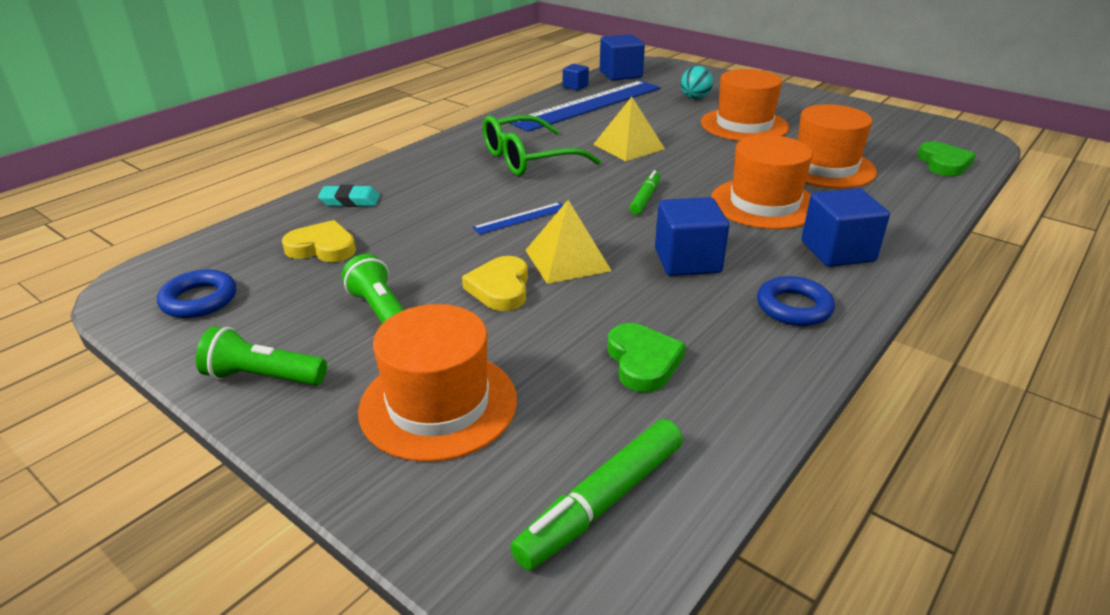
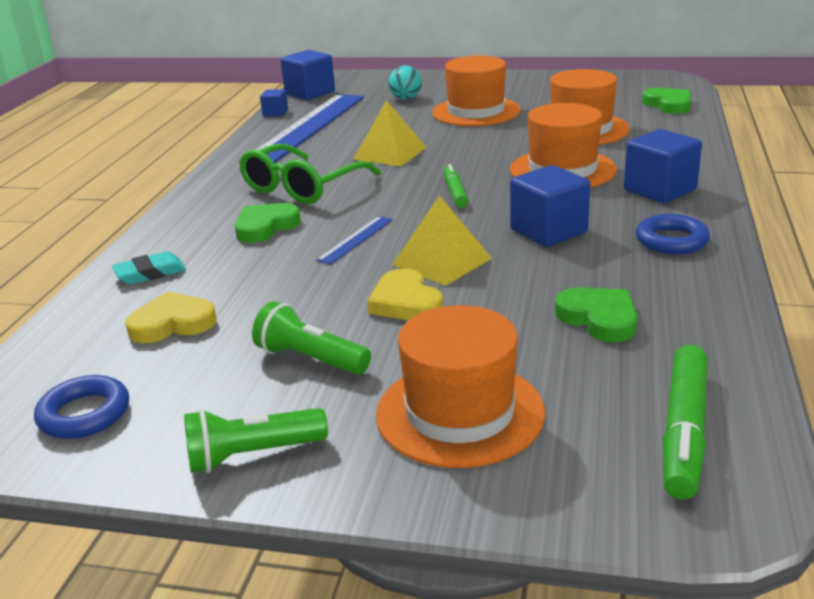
camera: 25 degrees left, 5 degrees down
(466, 186) = (265, 227): none -> green heart

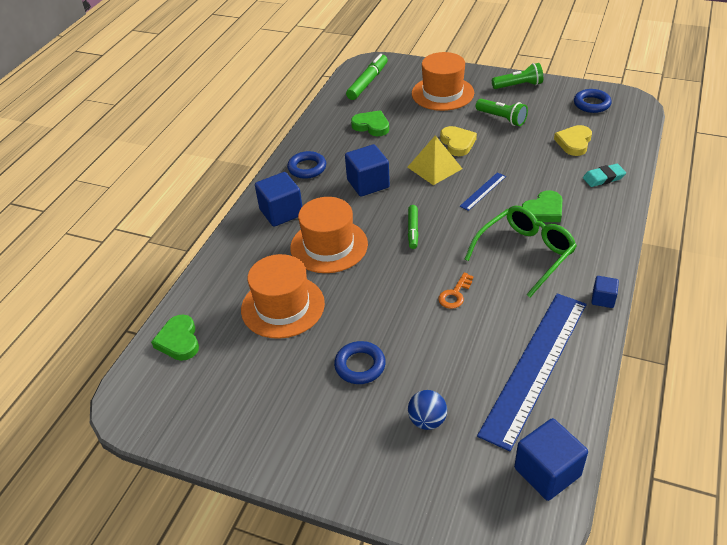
camera: 170 degrees left, 15 degrees up
(172, 323) = (574, 142): yellow heart -> yellow heart turned 120 degrees clockwise
(275, 113) = (580, 413): blue cube -> blue cube (603, 299)
(390, 153) = (455, 294): yellow pyramid -> orange key
(406, 99) = (427, 420): turquoise ball -> blue ball
(476, 111) = (360, 365): orange hat -> blue ring
(599, 318) = (371, 126): green heart -> green heart turned 150 degrees clockwise

